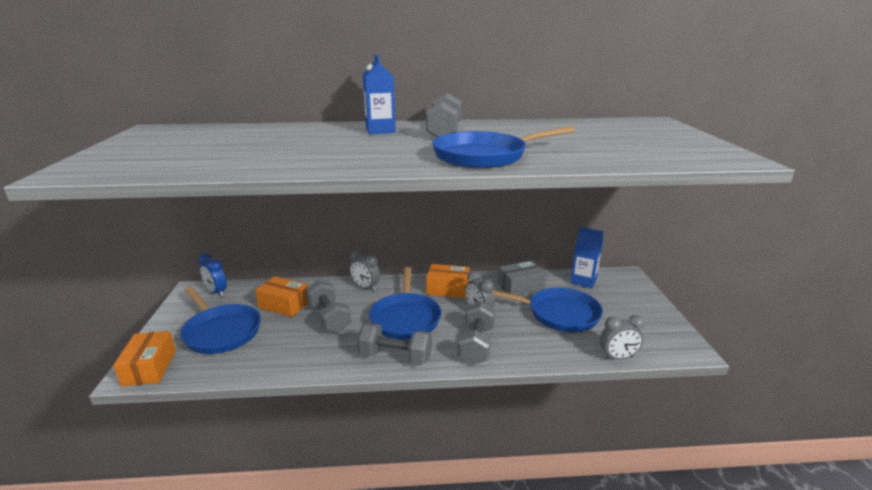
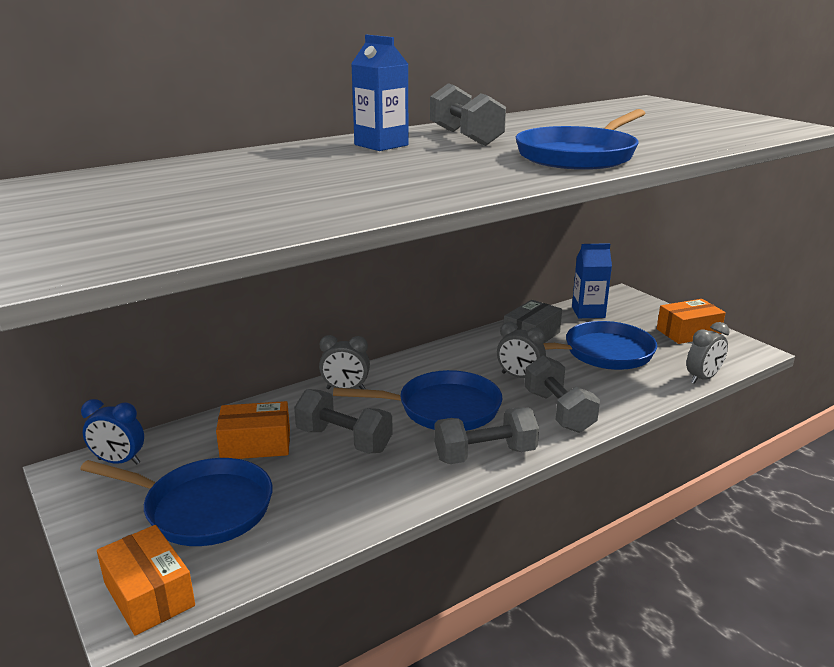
camera: 30 degrees left, 0 degrees up
(405, 318) = (443, 409): blue pan -> blue pan turned 60 degrees counterclockwise
(448, 289) = (453, 361): orange box -> orange box (688, 332)

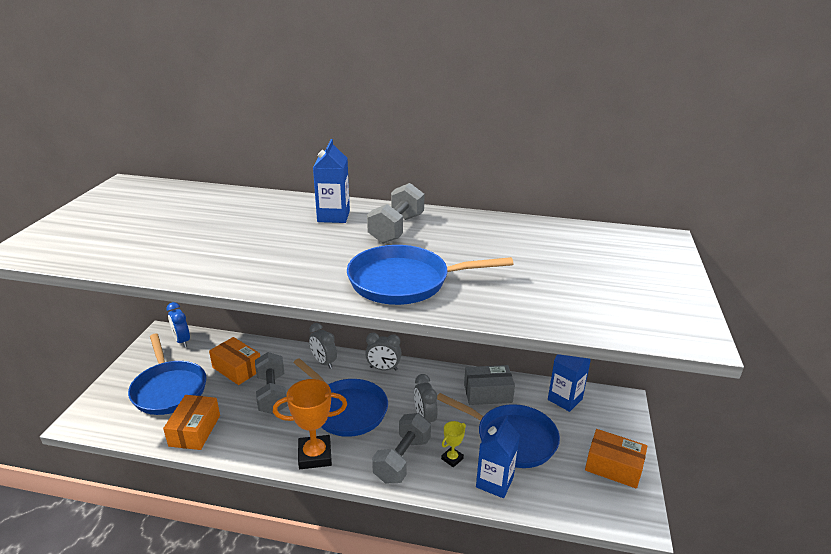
camera: 45 degrees right, 5 degrees up
(149, 594) = (95, 417): orange box -> orange box (194, 430)
(485, 455) = (315, 455): grey dumbbell -> orange trophy
(591, 388) = (452, 459): none -> yellow trophy
(644, 384) = (494, 482): none -> blue carton
(703, 378) = (546, 510): grey clock -> grey clock (383, 368)

